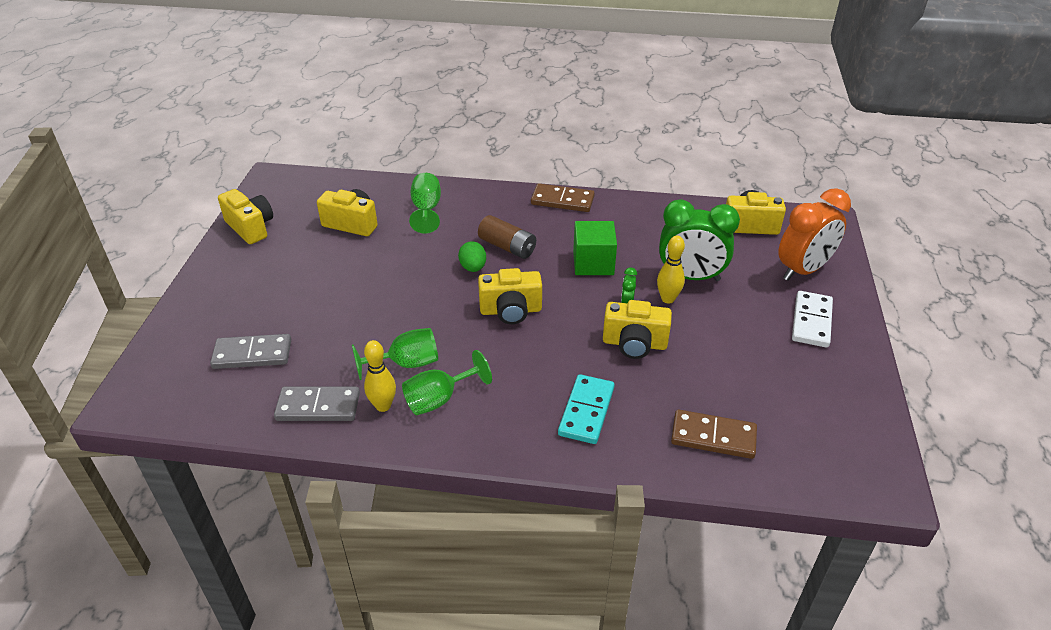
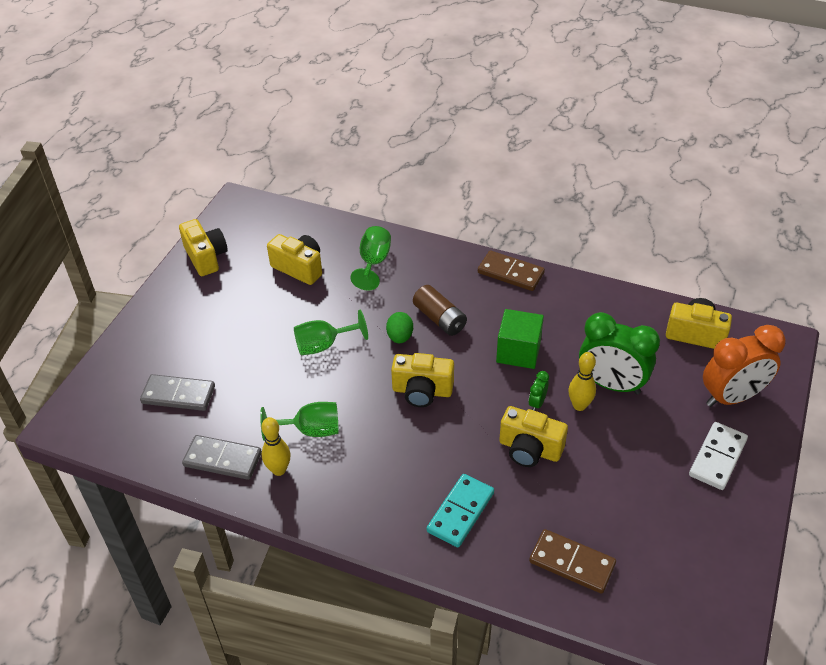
camera: 15 degrees right, 5 degrees up
(439, 399) = (330, 473): green goblet -> green goblet (323, 345)

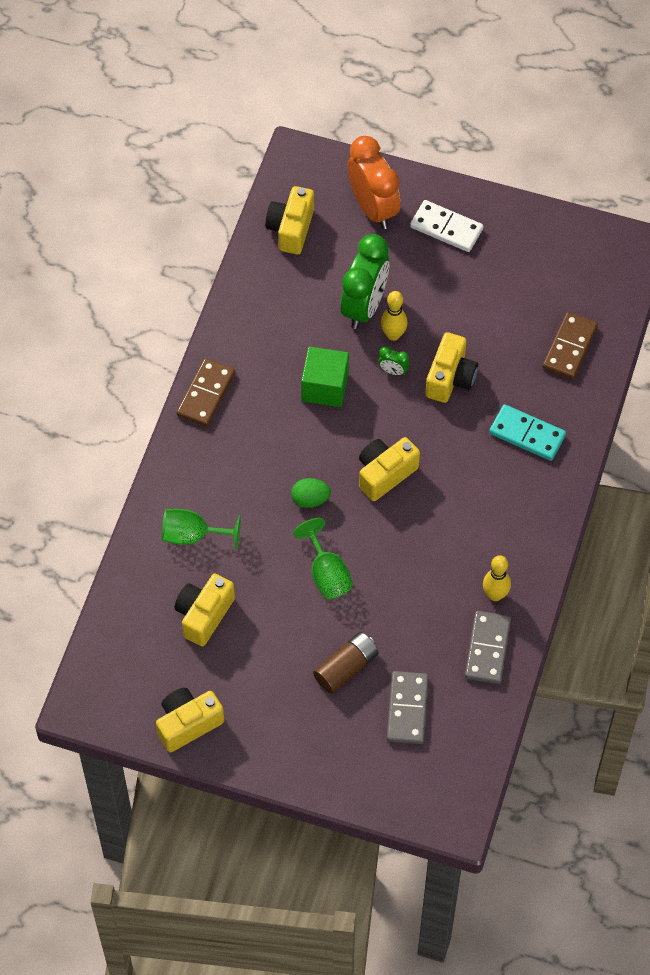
camera: 95 degrees left, 15 degrees up
(311, 430) = (444, 572): green goblet -> none
(422, 391) = (385, 474): yellow camera -> yellow camera turned 135 degrees counterclockwise
(440, 319) = (281, 462): brown battery -> brown battery (346, 668)

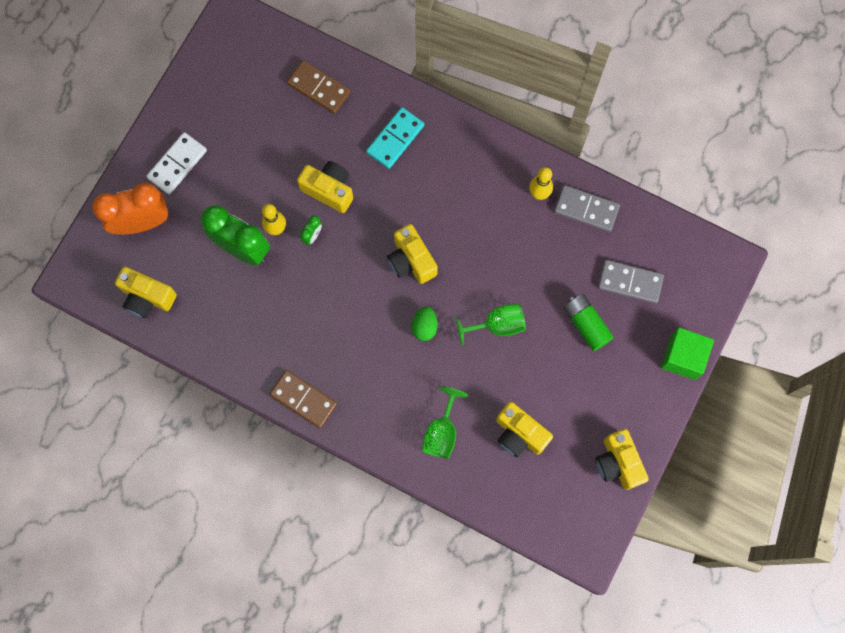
camera: 80 degrees left, 15 degrees up
(325, 387) = (316, 295): green cube -> green cube (683, 357)
(346, 668) = (586, 324): brown battery -> green battery

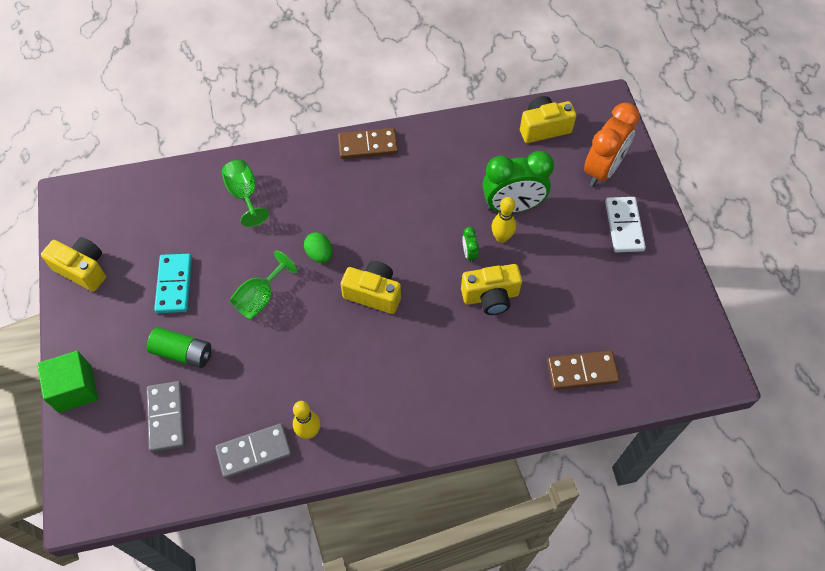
camera: 140 degrees right, 15 degrees down
(395, 139) = (476, 380): turquoise domino -> turquoise domino (174, 285)
(519, 434) = (181, 234): yellow camera -> none
(630, 282) = (166, 417): grey domino -> grey domino turned 75 degrees counterclockwise

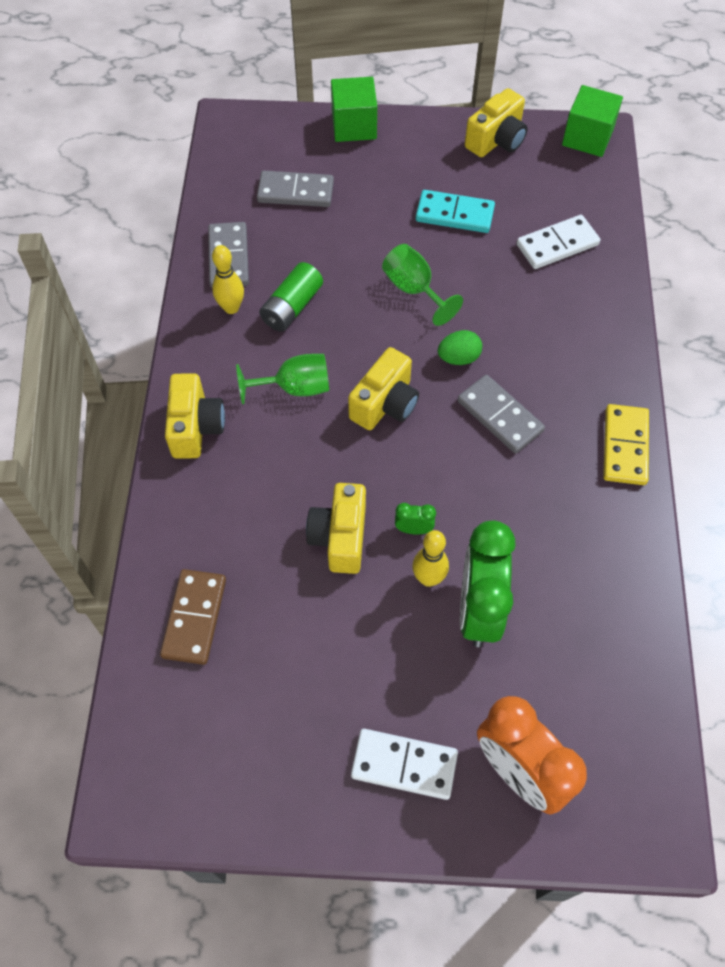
camera: 105 degrees right, 0 degrees up
(73, 204) = (587, 137): none -> green cube
(183, 353) = (365, 213): green battery -> green battery (292, 307)
(195, 208) = (557, 244): none -> white domino
(244, 195) = (568, 295): green goblet -> green goblet (295, 388)
(364, 219) = (499, 416): none -> grey domino
(368, 145) = (624, 446): brown domino -> yellow domino
(543, 128) = (620, 704): yellow camera -> yellow camera (196, 427)

